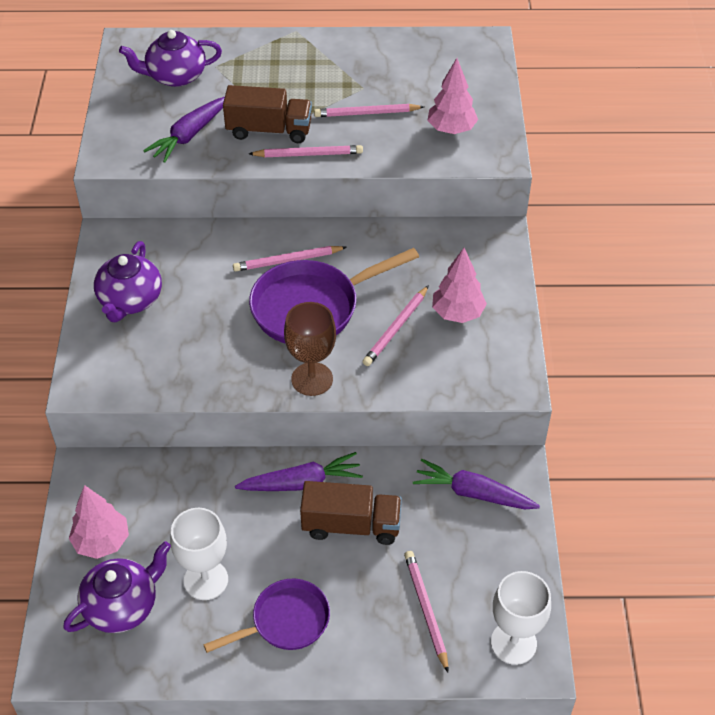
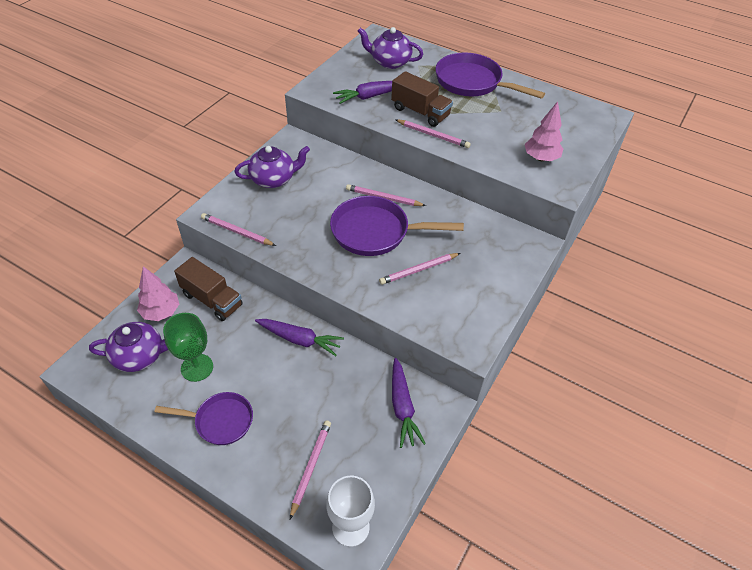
camera: 30 degrees right, 0 degrees up
(130, 300) = (274, 179): purple teapot -> purple teapot turned 150 degrees counterclockwise
(206, 580) = (197, 367): white goblet -> green goblet
(301, 63) = (472, 82): none -> purple pan
(312, 379) = (340, 275): brown goblet -> none
(351, 525) = (308, 383): brown truck -> brown truck (212, 300)
(366, 113) = (491, 126): pink pencil -> pink pencil (237, 232)
(457, 313) = (467, 280): pink tree -> none
(473, 493) = (402, 407): purple carrot -> purple carrot turned 150 degrees counterclockwise

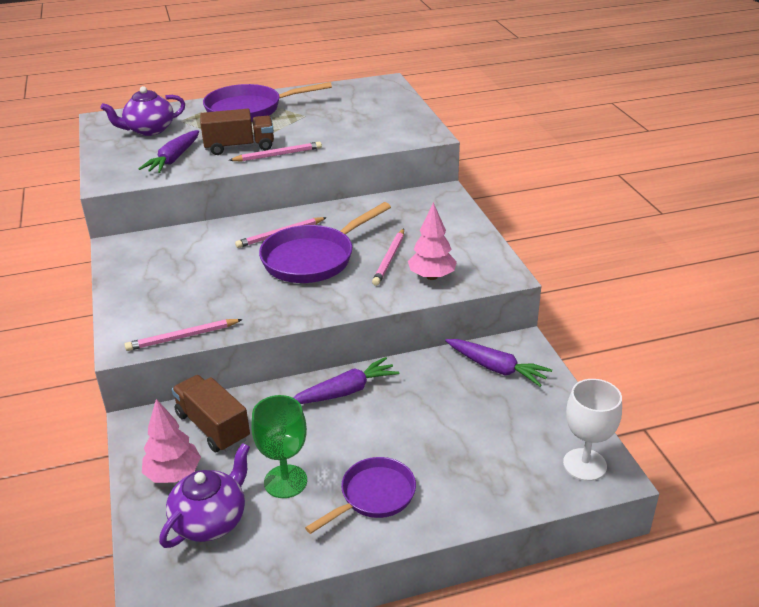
camera: 45 degrees left, 15 degrees down
(212, 300) = (213, 427): brown truck -> brown truck turned 120 degrees counterclockwise
(274, 179) = (151, 281): purple teapot -> none
(311, 467) = (497, 458): pink pencil -> none
(541, 158) = (384, 126): pink tree -> pink tree (432, 276)

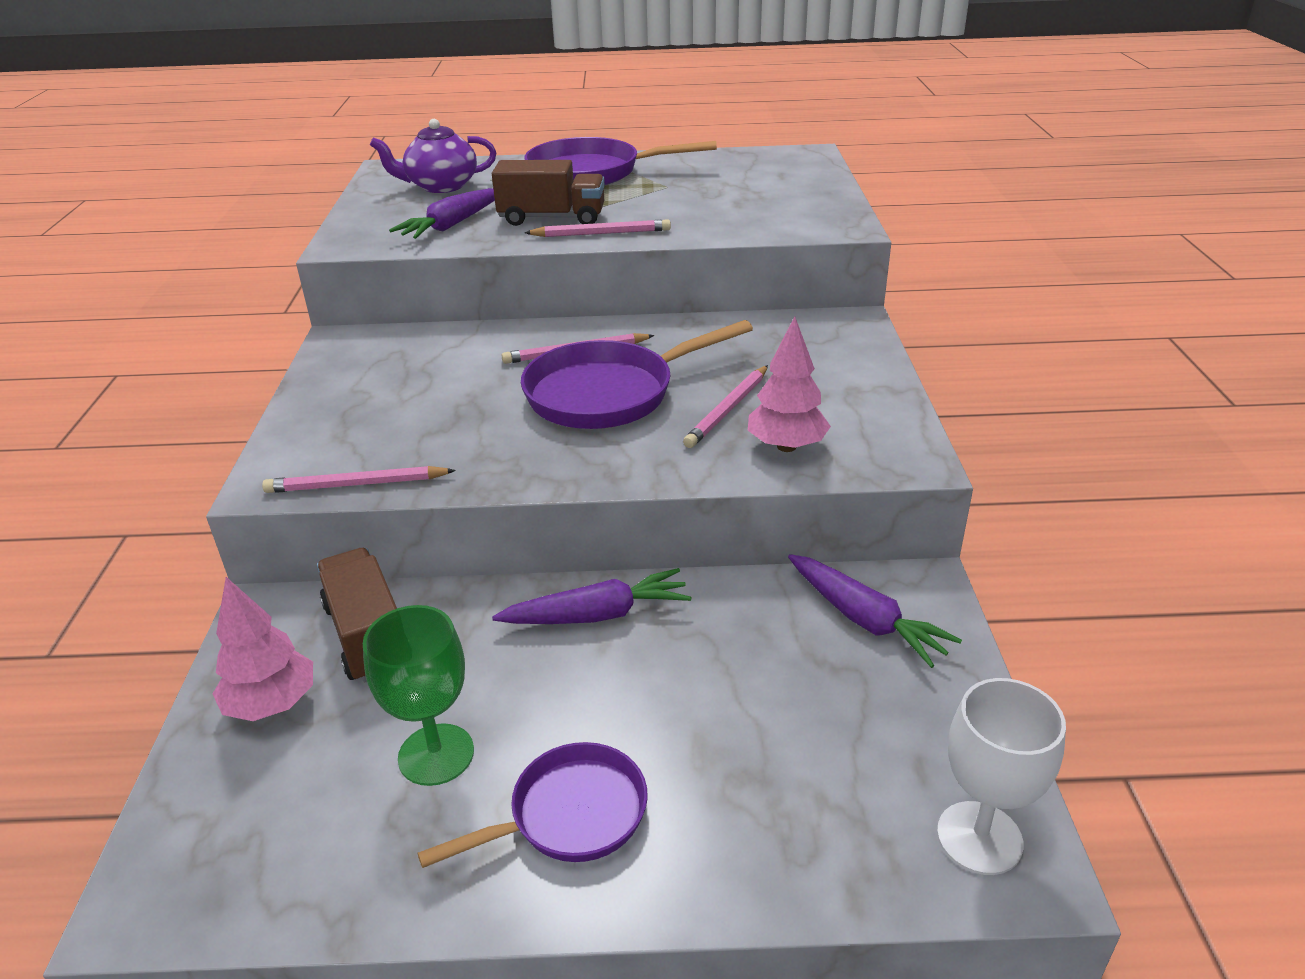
camera: 15 degrees right, 0 degrees up
(210, 520) = (287, 799): purple teapot -> none

